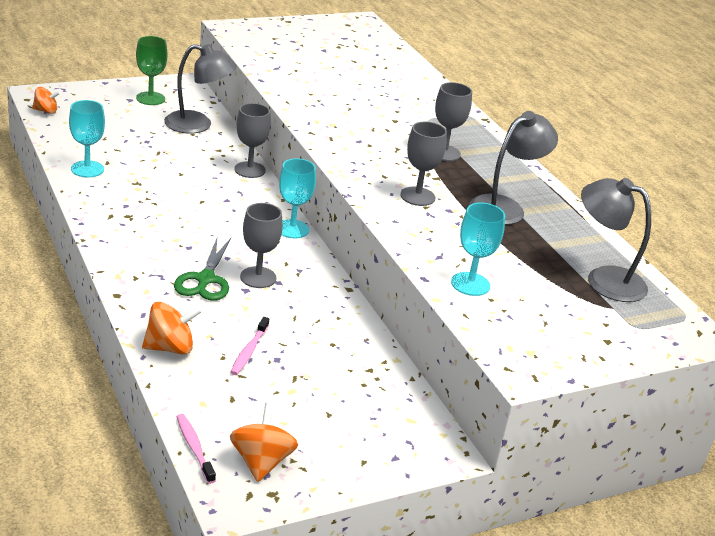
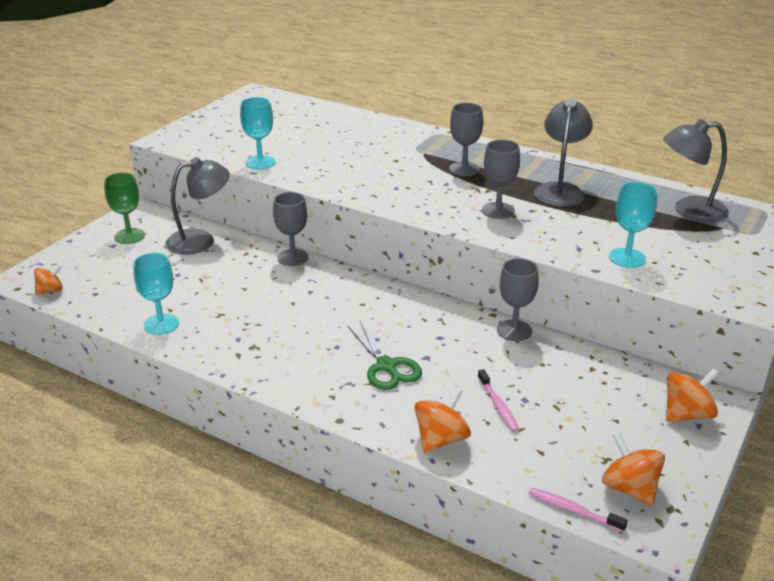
camera: 30 degrees left, 0 degrees up
(258, 277) = (421, 342): grey goblet -> grey goblet (514, 330)
(292, 229) = (390, 289): turquoise goblet -> turquoise goblet (260, 162)
(397, 445) = (687, 414): none -> orange spinning top

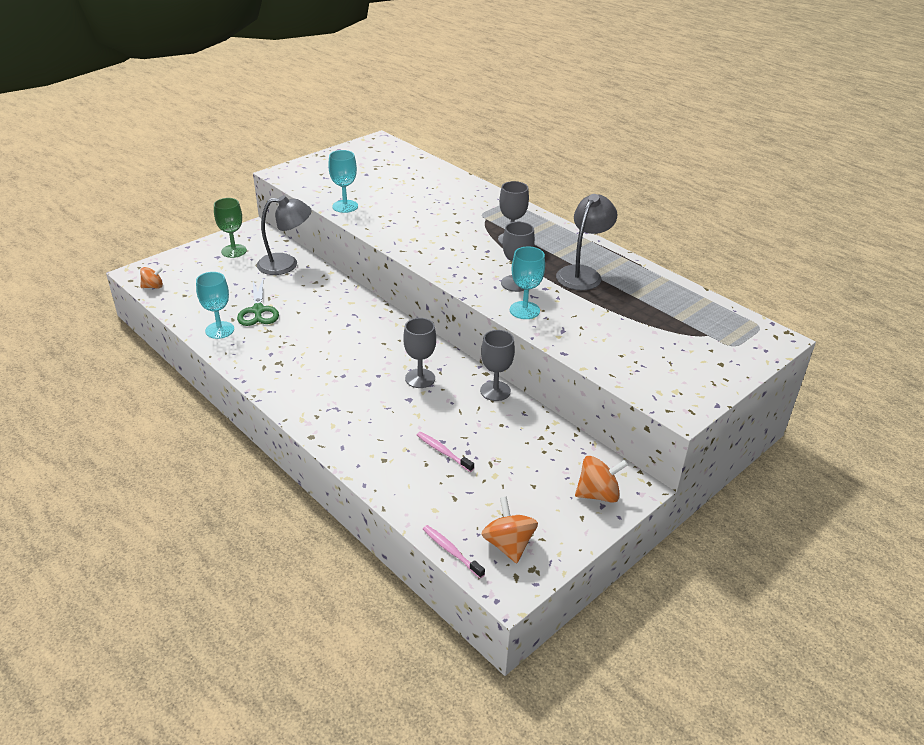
camera: 15 degrees right, 5 degrees up
(293, 258) = (350, 292): grey goblet -> grey goblet (420, 378)
(386, 366) = (373, 400): green scissors -> green scissors (258, 311)
(441, 439) = (381, 469): orange spinning top -> none
(498, 405) = (443, 452): pink toothbrush -> pink toothbrush turned 135 degrees clockwise
(627, 258) = (599, 347): turquoise goblet -> turquoise goblet (524, 310)
(689, 210) = (687, 313): grey lamp -> none

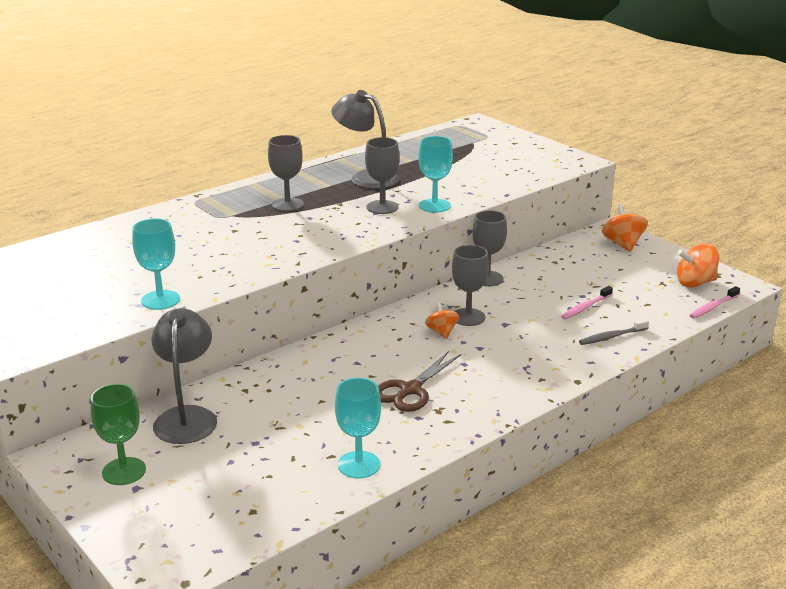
camera: 85 degrees left, 10 degrees down
(153, 286) = (216, 550): orange spinning top -> orange spinning top (441, 332)
(258, 311) = (312, 434): green scissors -> none
(307, 349) = (410, 390): none -> brown scissors
(386, 465) = (612, 337): none -> grey toothbrush

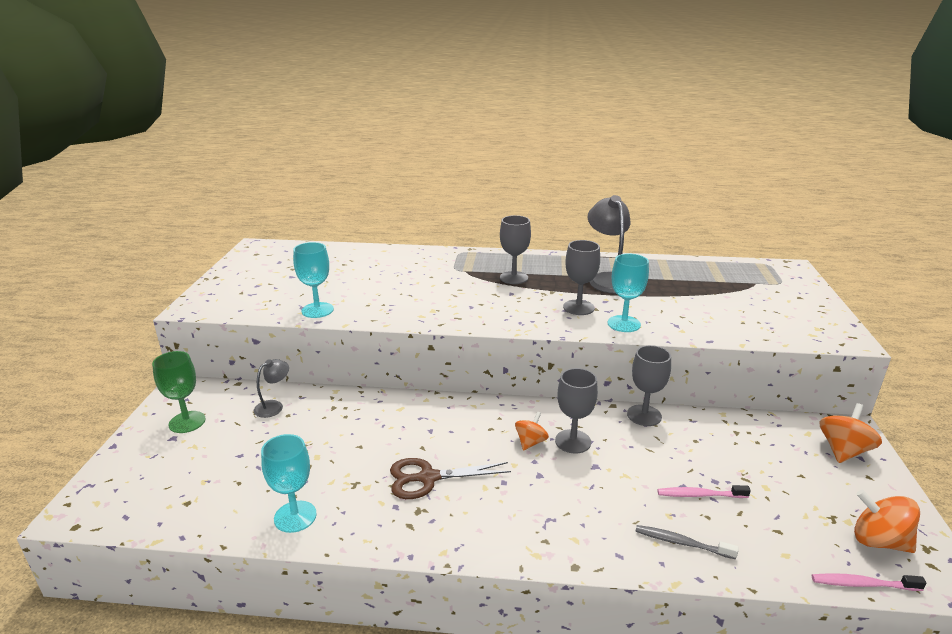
camera: 45 degrees right, 0 degrees up
(187, 417) = (274, 406): grey lamp -> grey lamp, size x0.54

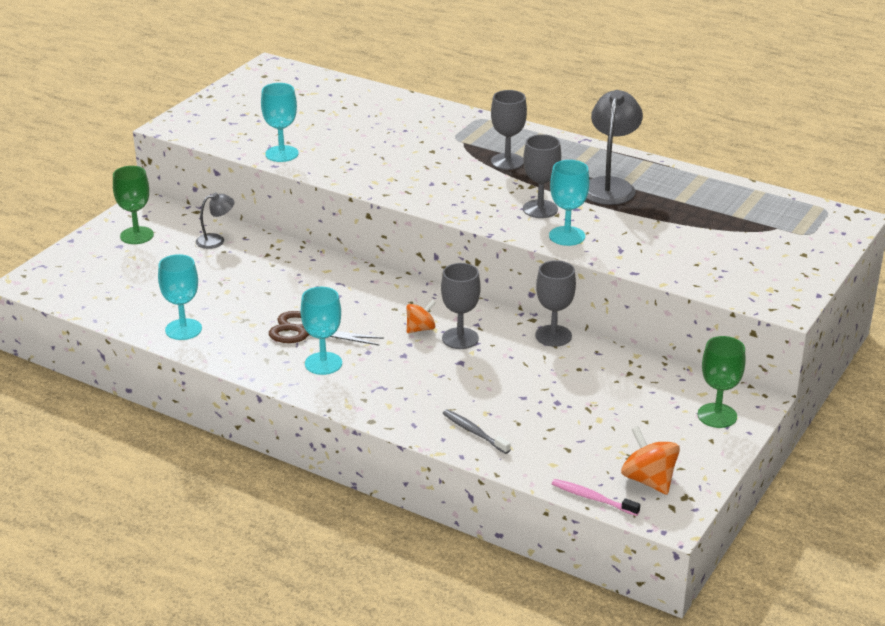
camera: 25 degrees right, 5 degrees up
(471, 510) = (323, 363): none -> turquoise goblet
(700, 495) = (530, 407): pink toothbrush -> none
(843, 451) = (717, 415): orange spinning top -> green goblet

